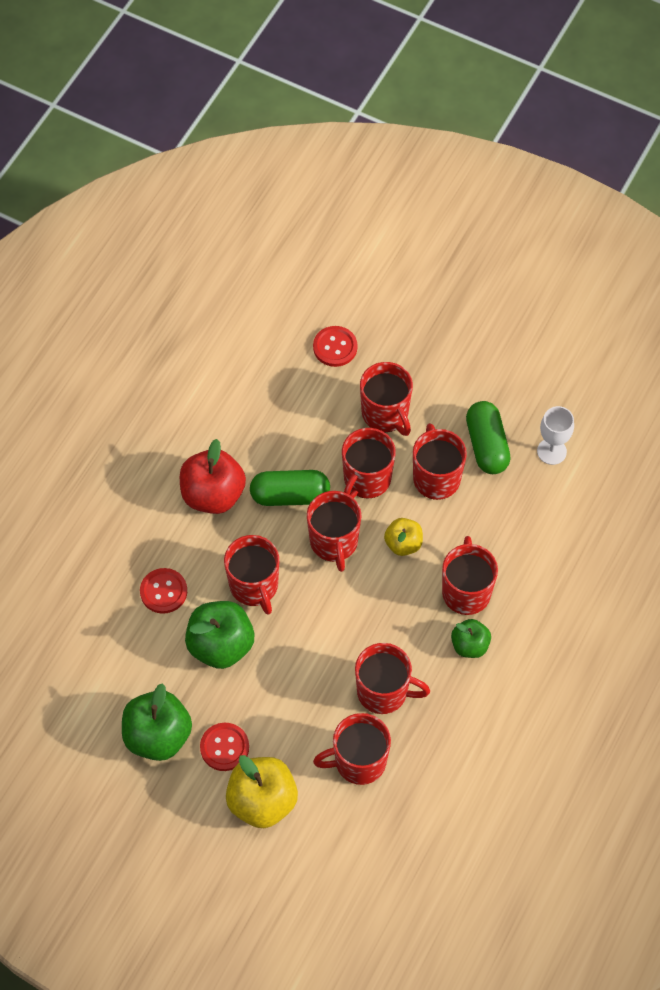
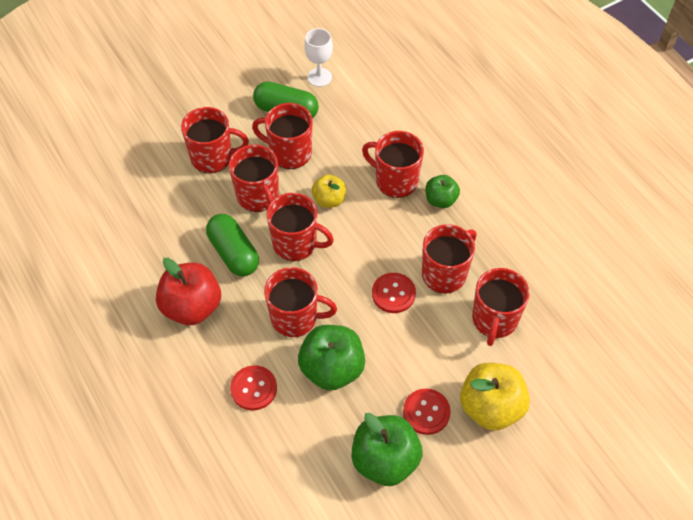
camera: 60 degrees left, 5 degrees down
(290, 495) = (233, 253): green capsule -> green capsule turned 60 degrees counterclockwise
(335, 347) = (130, 161): red button -> red button (393, 294)

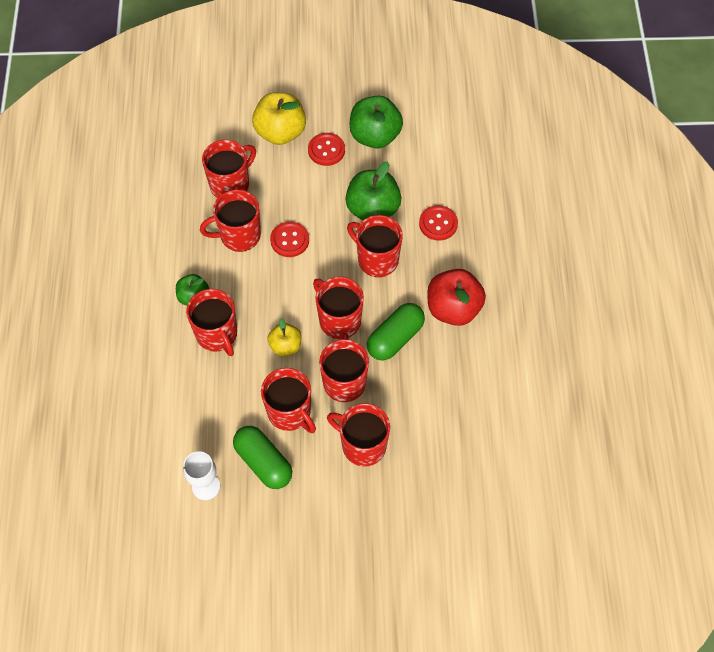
camera: 150 degrees left, 5 degrees up
(233, 253) = (395, 338): green capsule -> green capsule turned 45 degrees clockwise

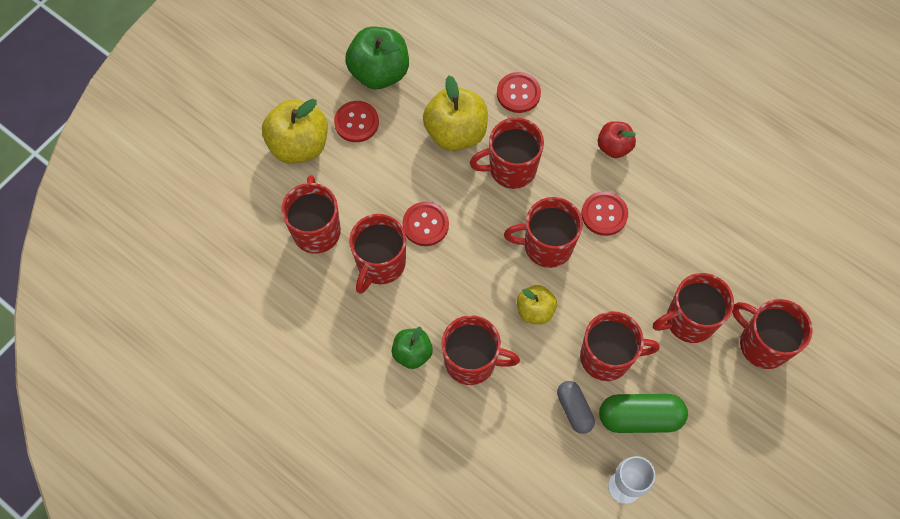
camera: 50 degrees left, 5 degrees up
(235, 418) = (574, 409): none -> grey capsule
(344, 381) = (613, 288): red mug -> red mug (762, 344)
(373, 209) = (456, 133): green apple -> yellow apple
(395, 338) = (604, 214): green capsule -> red button
(453, 308) = (614, 147): red apple -> red apple, size x0.58

